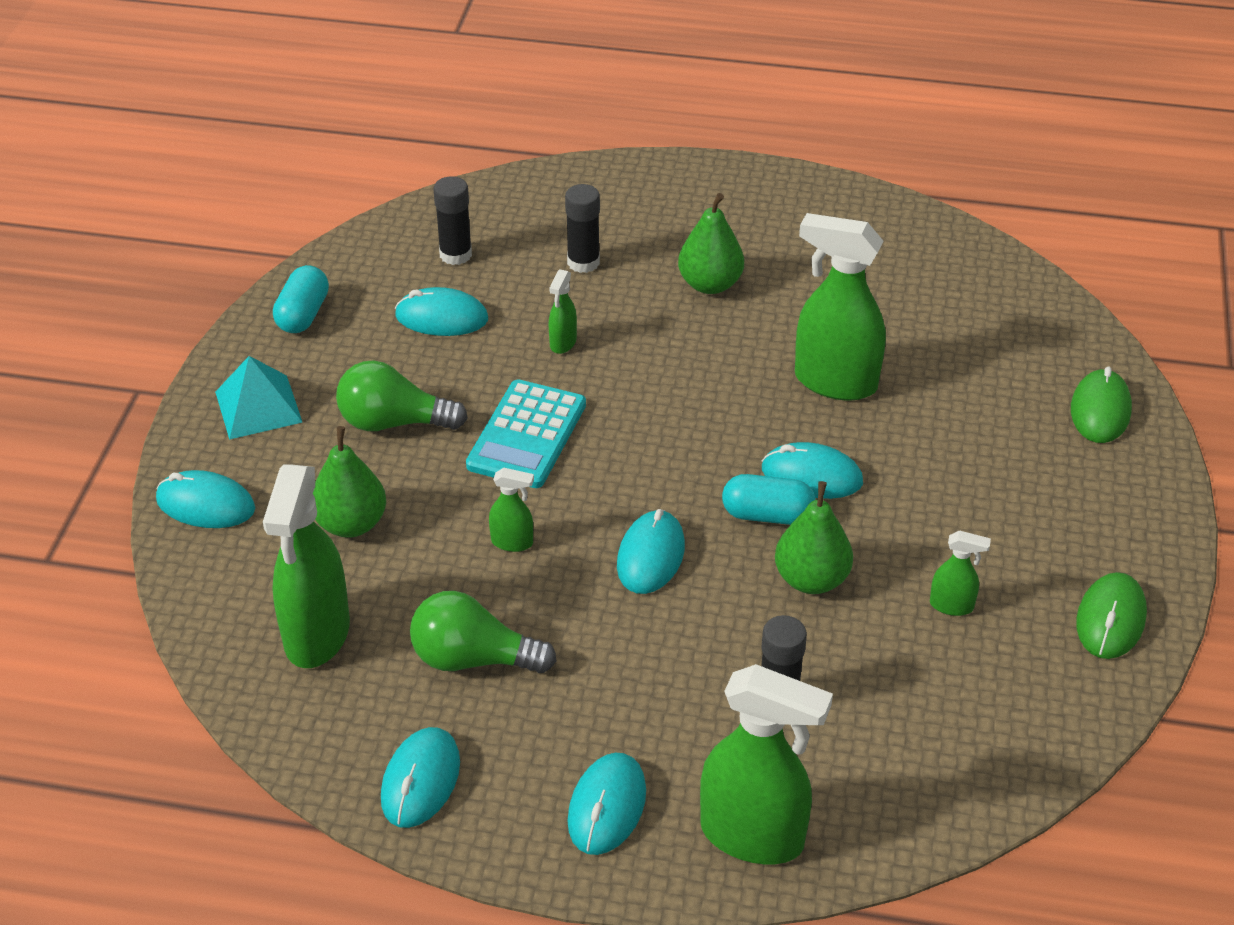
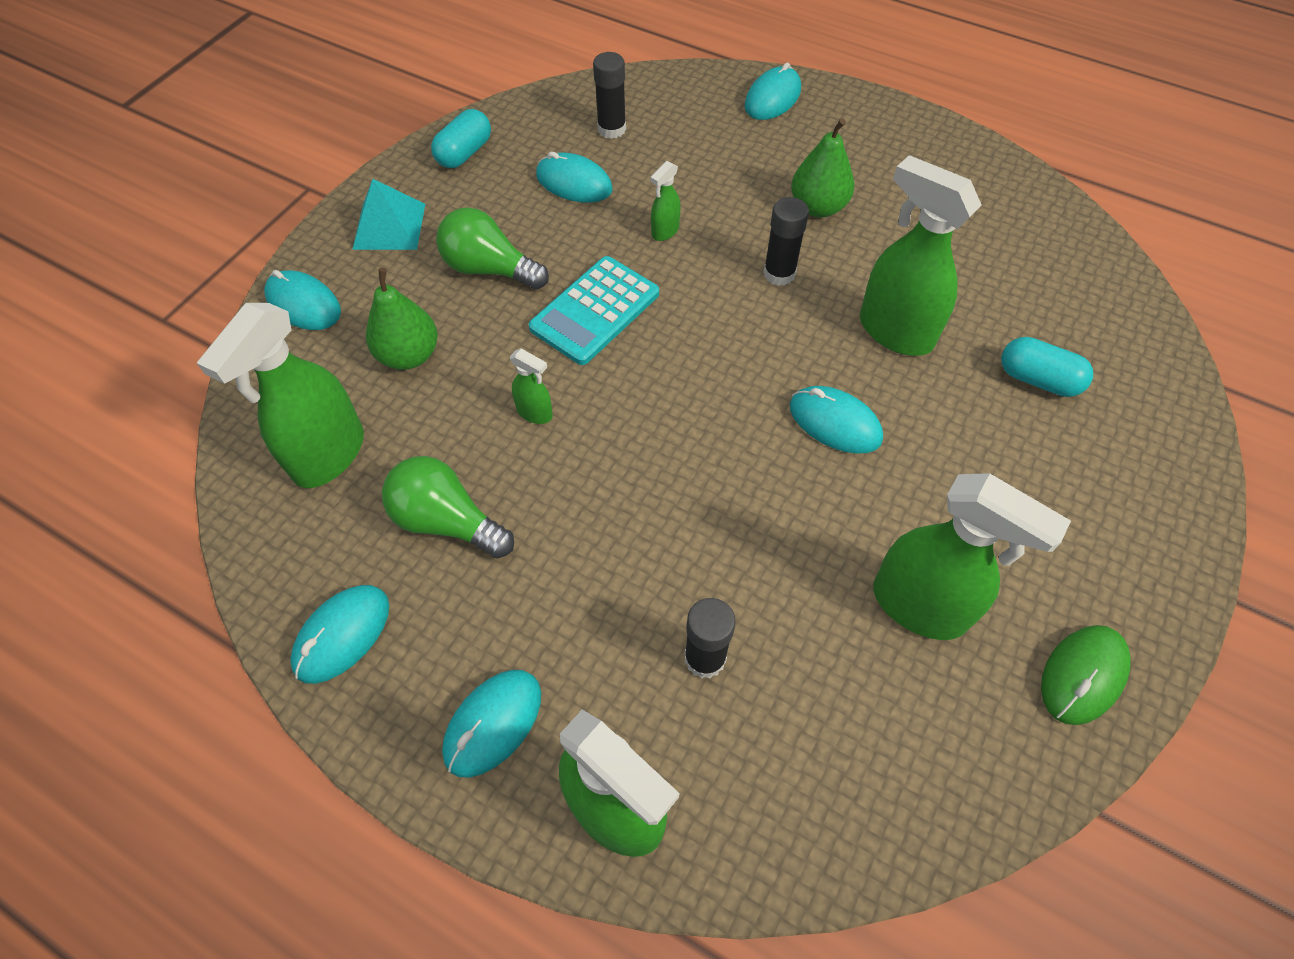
camera: 20 degrees right, 15 degrees up
(583, 262) = (715, 161): black glue stick -> black glue stick (779, 273)
(650, 556) = (650, 463): turquoise mouse -> turquoise mouse (772, 98)
(767, 515) = (776, 452): turquoise capsule -> turquoise capsule (1038, 379)
(811, 579) = (791, 533): green pear -> none
(952, 606) = (920, 606): green spray bottle -> green spray bottle, size x2.17
(1100, 410) = (1151, 431): green mouse -> none

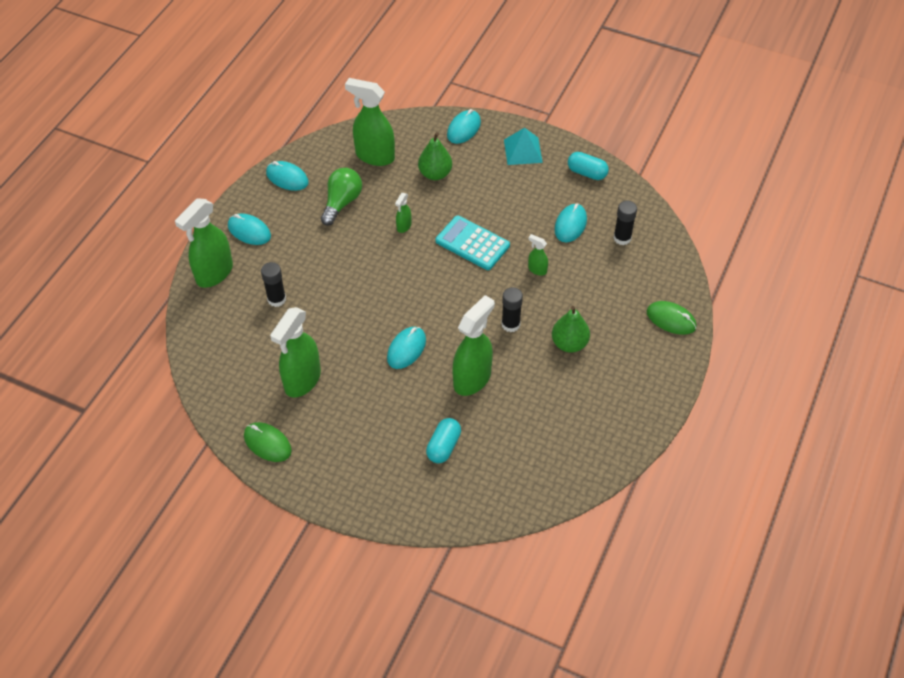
camera: 85 degrees right, 5 degrees down
(489, 269) = (497, 196): green light bulb -> none
(772, 98) = (671, 319): turquoise mouse -> green mouse

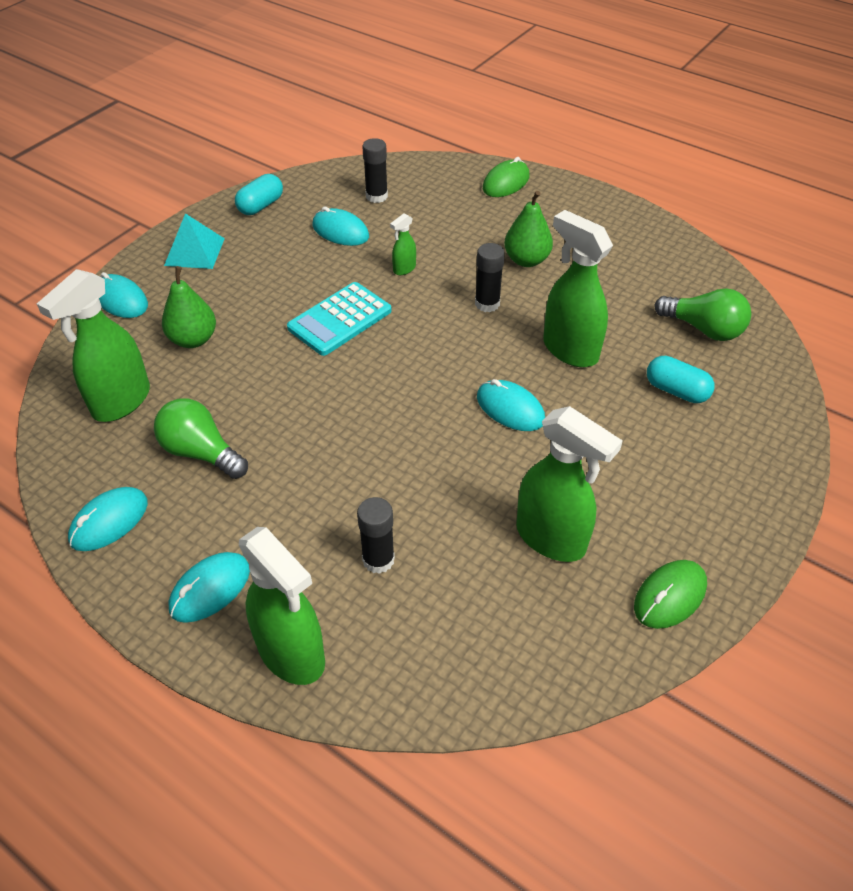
camera: 80 degrees left, 5 degrees down
(404, 226) = (281, 385): green spray bottle -> none
(516, 465) = (703, 329): none -> green light bulb

